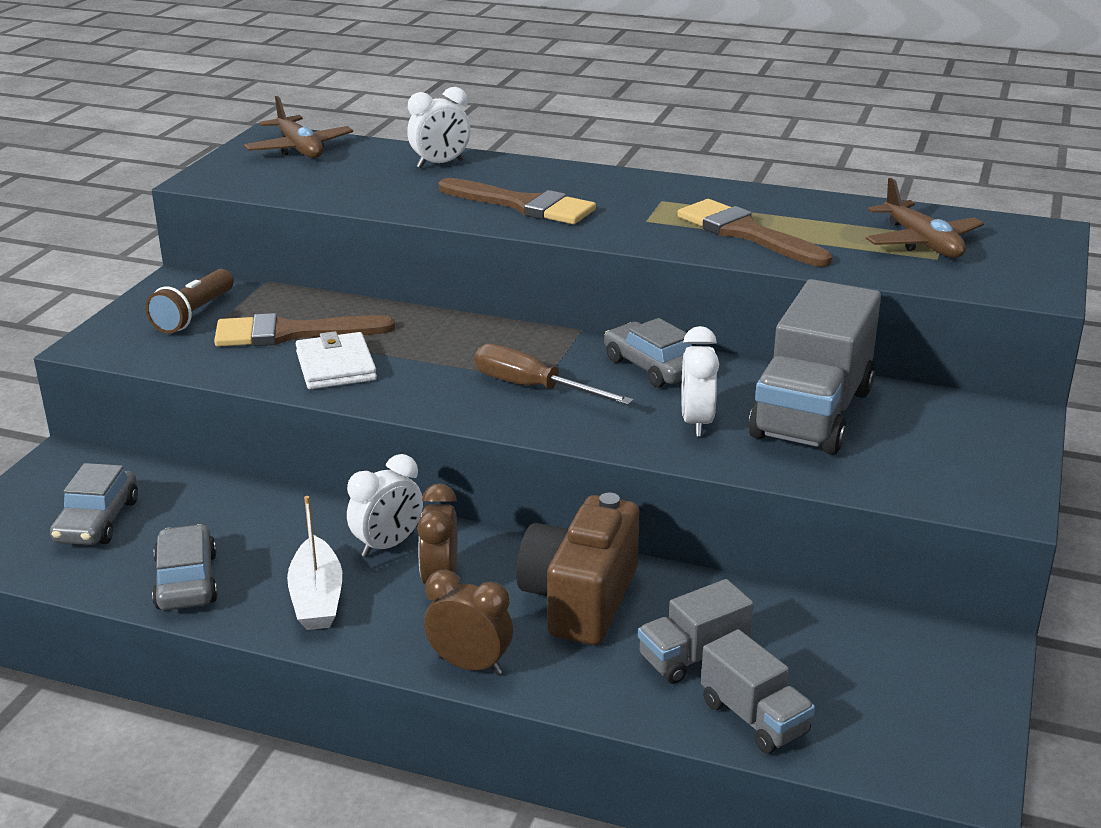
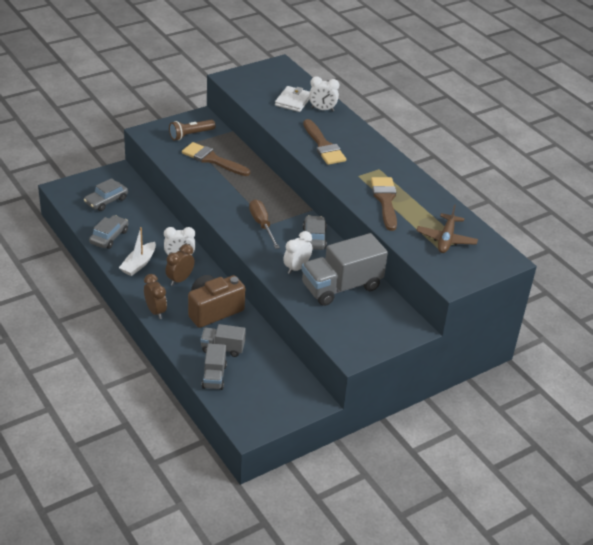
camera: 35 degrees right, 10 degrees up
(299, 149) = (282, 76): brown plane -> none
(335, 366) = (210, 181): white wallet -> white wallet (293, 101)

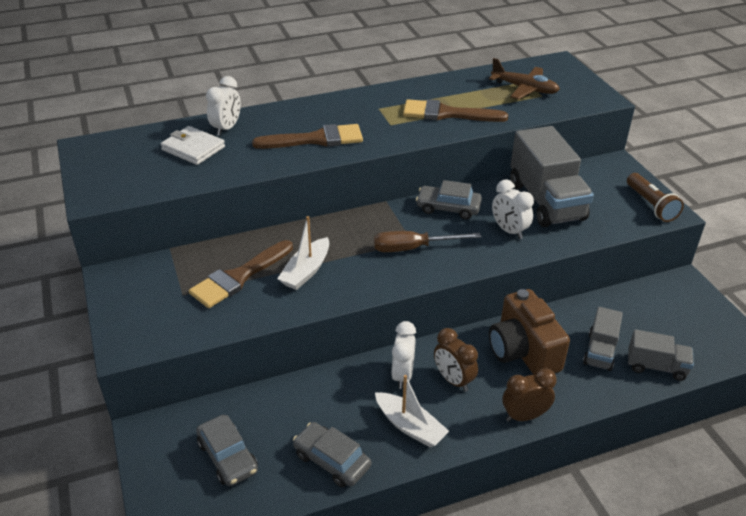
camera: 75 degrees left, 0 degrees up
(190, 135) = (159, 293): brown flashlight -> brown flashlight (650, 205)
(225, 184) = (306, 271): none -> white boat

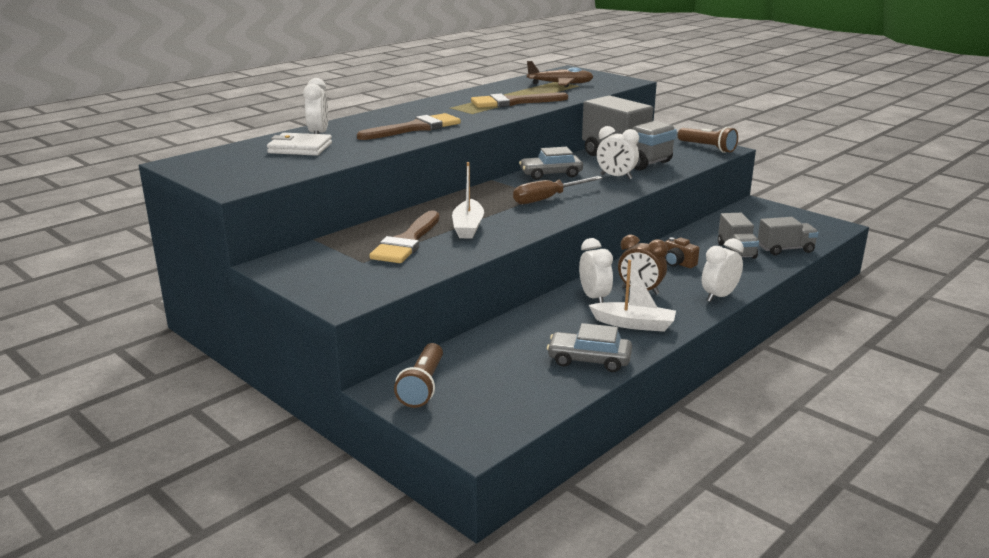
camera: 25 degrees left, 15 degrees down
(173, 440) = (422, 386): none -> brown flashlight
(228, 457) = (489, 382): grey car -> none
(523, 351) = (678, 263): brown camera -> brown camera, size x0.46
(524, 416) = (719, 296): brown clock -> white clock

